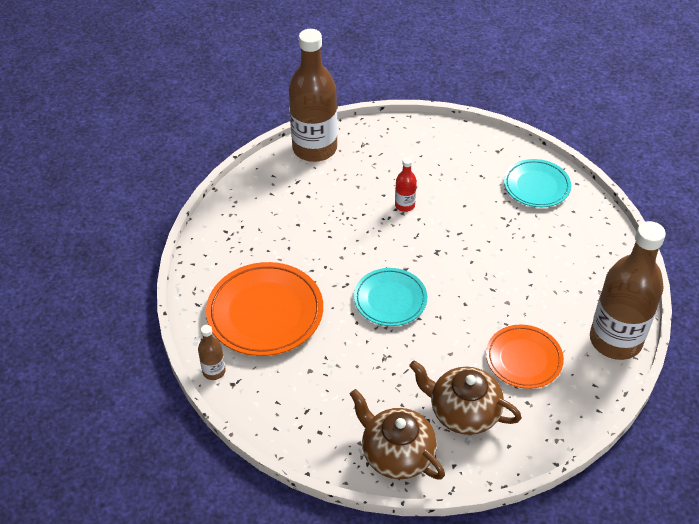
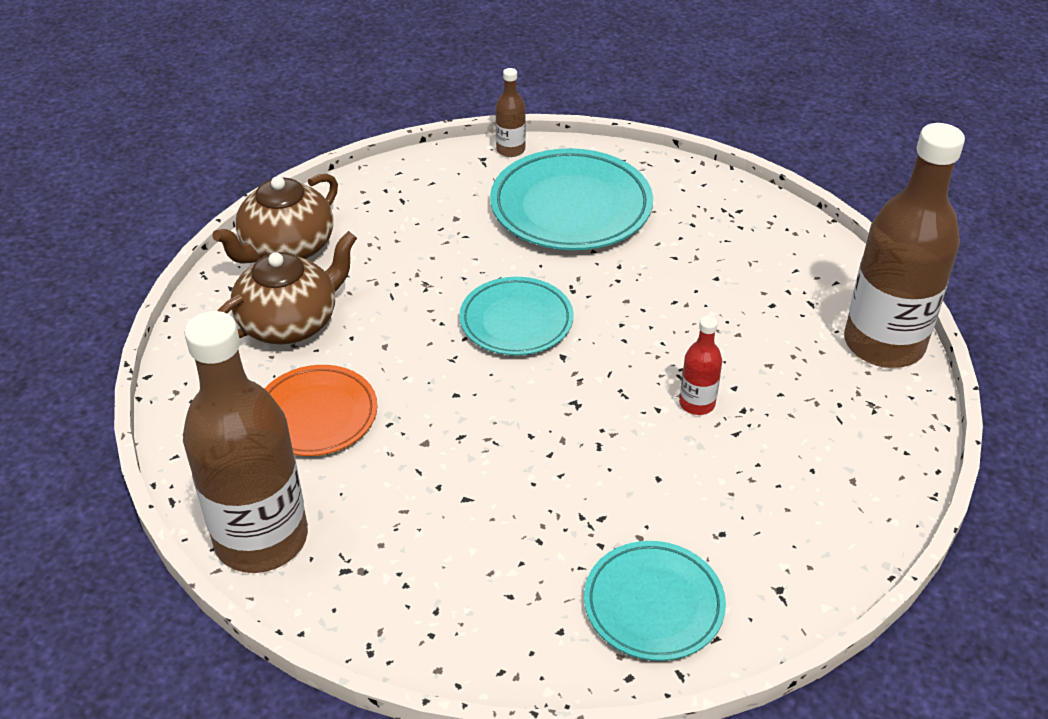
camera: 115 degrees right, 5 degrees down
(265, 313) = (571, 207): orange plate -> turquoise plate
(396, 454) = (286, 248): brown teapot -> brown teapot turned 150 degrees clockwise

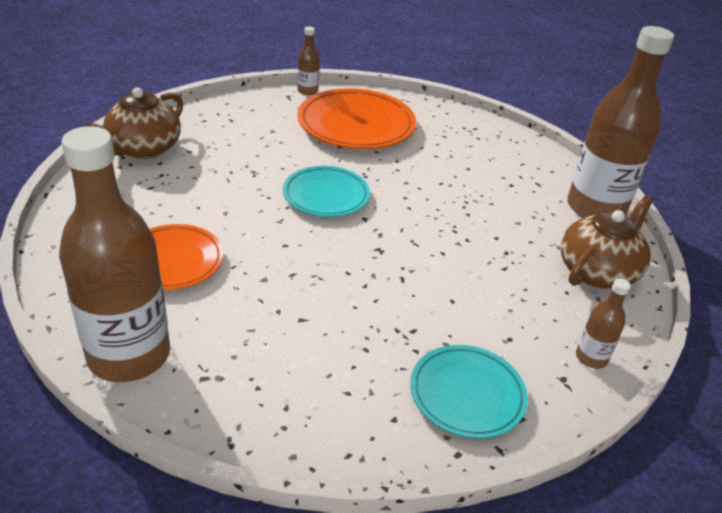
camera: 10 degrees left, 5 degrees down
(290, 323) = (148, 197): brown teapot -> brown teapot (598, 271)
(571, 207) = (356, 125): turquoise plate -> orange plate
(697, 403) = (471, 248): red bottle -> none
(822, 563) = (591, 358): none -> brown bottle

